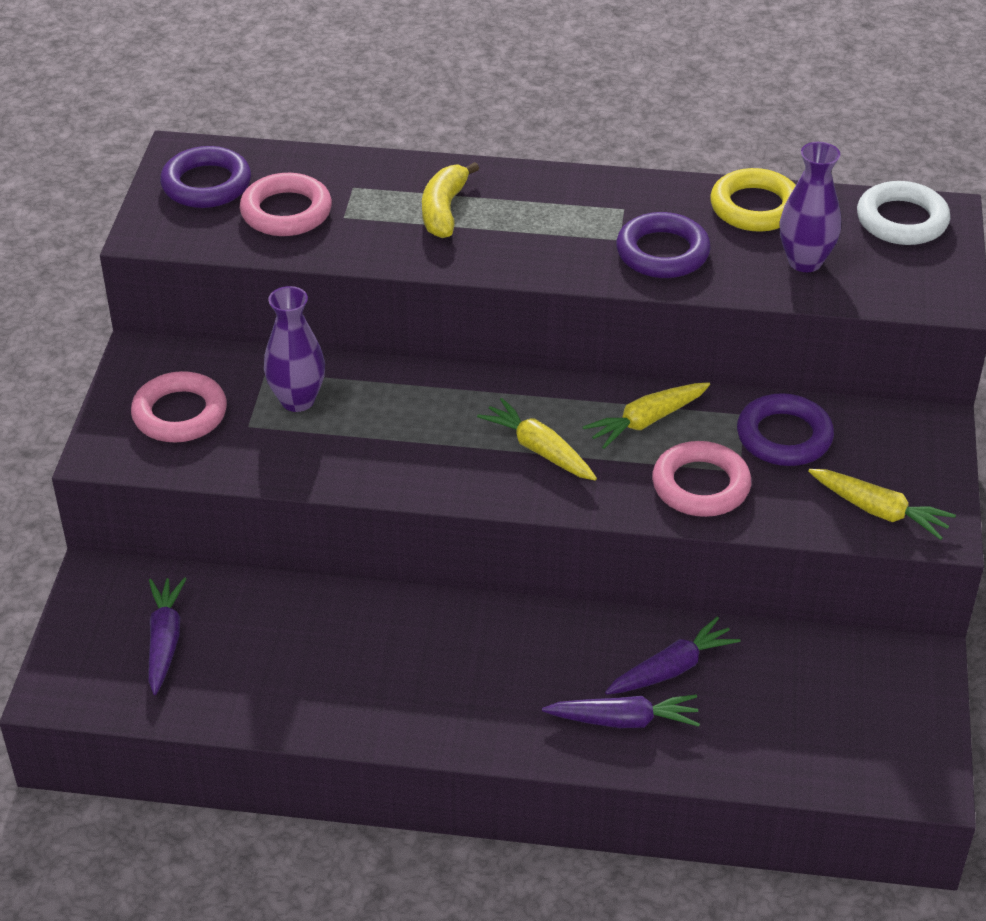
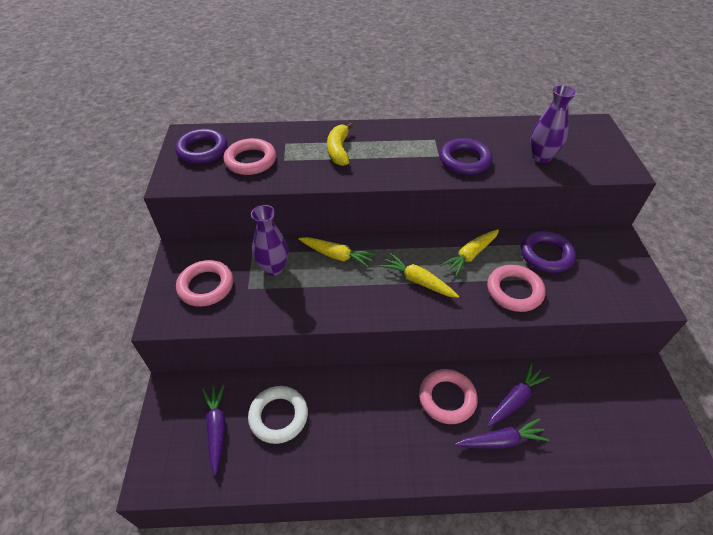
camera: 10 degrees left, 5 degrees up
(555, 651) = (447, 398): none -> pink ring
(755, 207) = (502, 131): yellow ring -> none
(879, 511) = (616, 293): yellow carrot -> yellow carrot (337, 256)
(902, 220) = (579, 130): white ring -> white ring (278, 416)

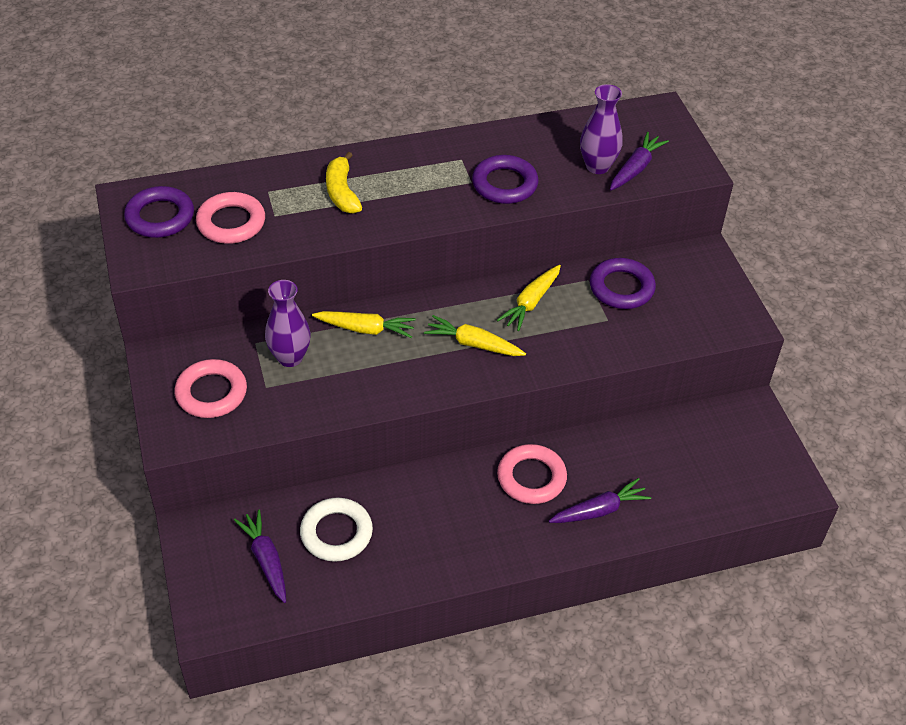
camera: 15 degrees left, 0 degrees up
(514, 291) = (589, 337): pink ring -> none
(515, 399) = (610, 464): purple carrot -> purple carrot (635, 168)

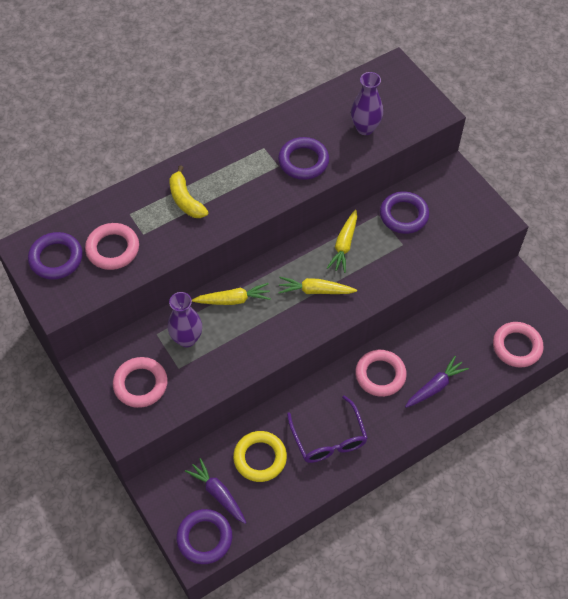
camera: 15 degrees left, 10 degrees up
(227, 607) = (204, 538): none -> purple ring
(336, 533) = (260, 458): white ring -> yellow ring
(434, 534) = (328, 438): none -> purple glasses
(635, 168) = (393, 123): purple carrot -> none
(728, 491) = (517, 346): none -> pink ring

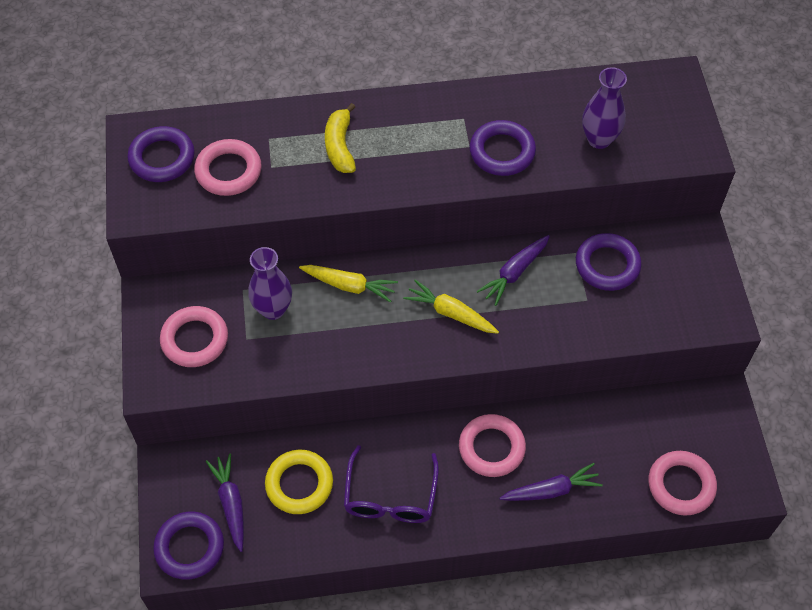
camera: 25 degrees right, 0 degrees up
(344, 245) = (514, 273): yellow carrot -> purple carrot

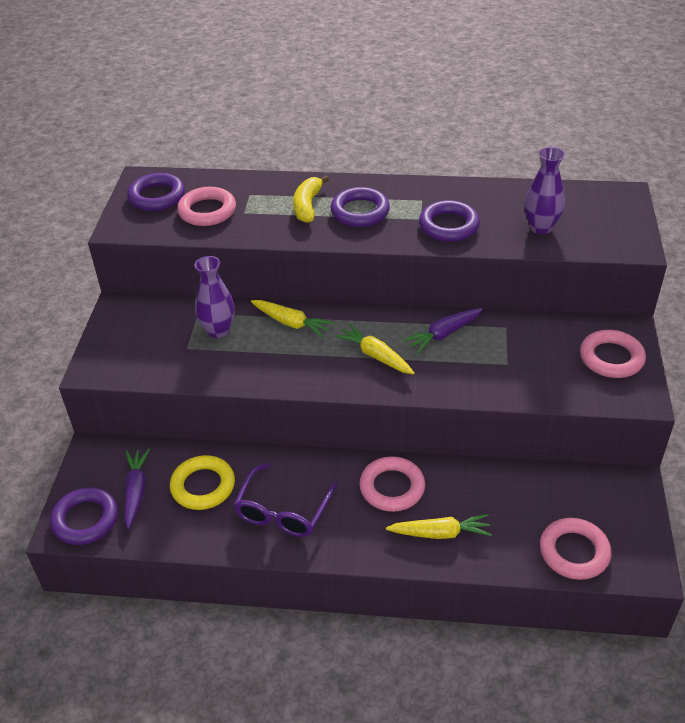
camera: 15 degrees right, 15 degrees down
(195, 339) = (142, 342): pink ring -> pink ring (611, 358)
(551, 490) = (440, 533): purple carrot -> yellow carrot
(607, 265) = (533, 340): purple ring -> purple ring (360, 211)

